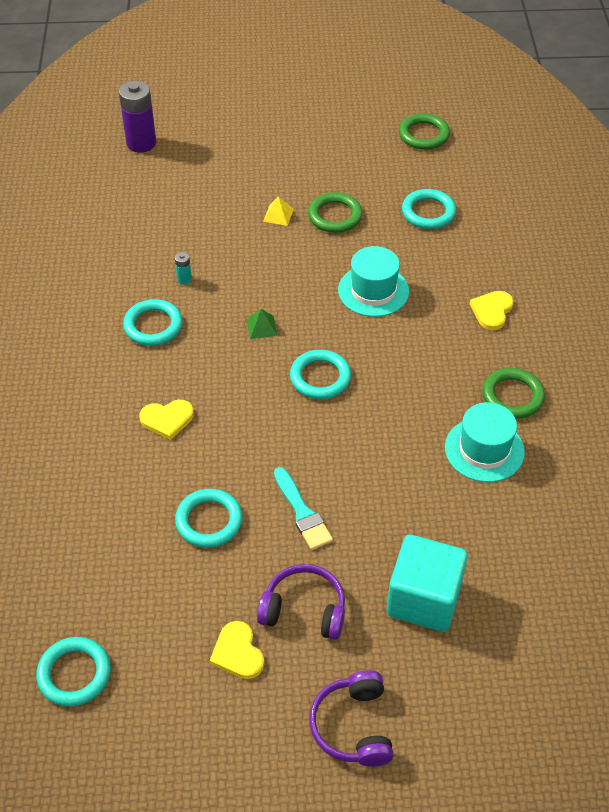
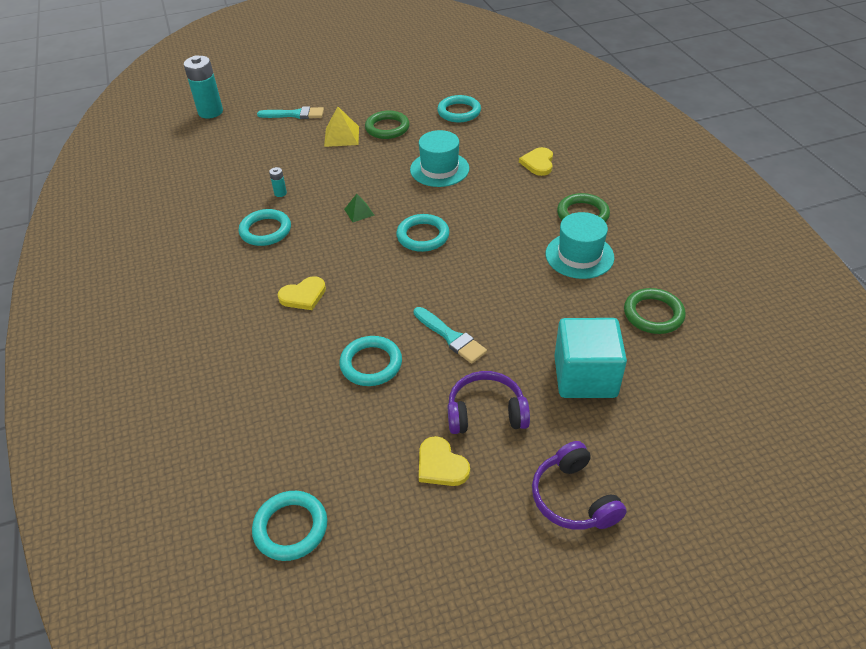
camera: 15 degrees left, 5 degrees down
(141, 143) = (210, 112): purple battery -> turquoise battery
(235, 170) = (295, 114): none -> turquoise brush
(278, 215) = (341, 136): yellow pyramid -> yellow pyramid, size x1.62
(423, 135) = (433, 67): green ring -> green ring (653, 314)

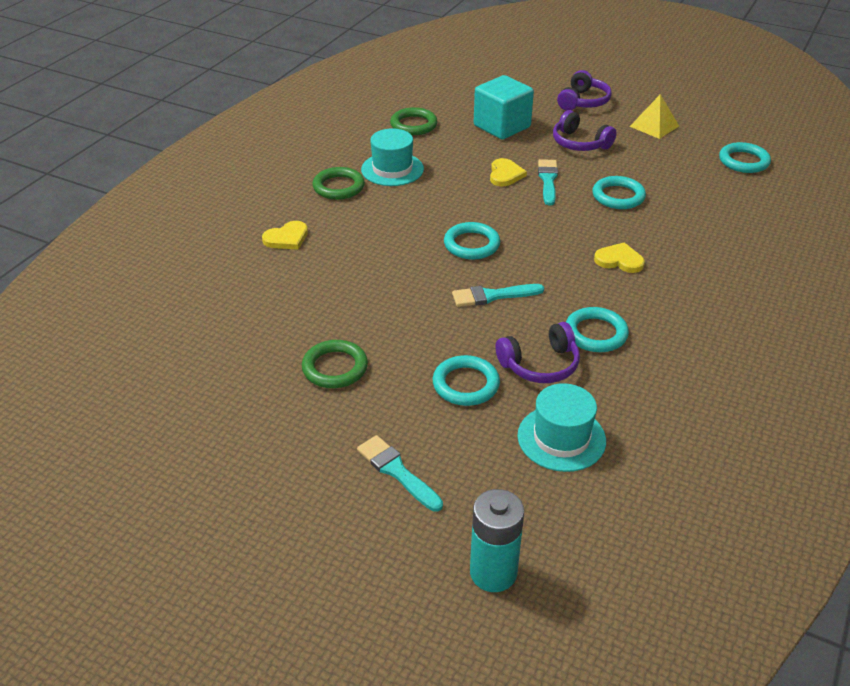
camera: 135 degrees left, 5 degrees down
(280, 193) = (540, 364): turquoise battery -> purple headphones
(341, 136) = (392, 393): yellow pyramid -> yellow pyramid (654, 126)
(359, 212) = (493, 296): green pyramid -> turquoise brush
(439, 169) = (367, 287): turquoise hat -> turquoise hat (561, 438)
(441, 465) = (633, 140): yellow heart -> yellow heart (505, 175)
(459, 112) = (241, 334): turquoise ring -> turquoise ring (466, 384)

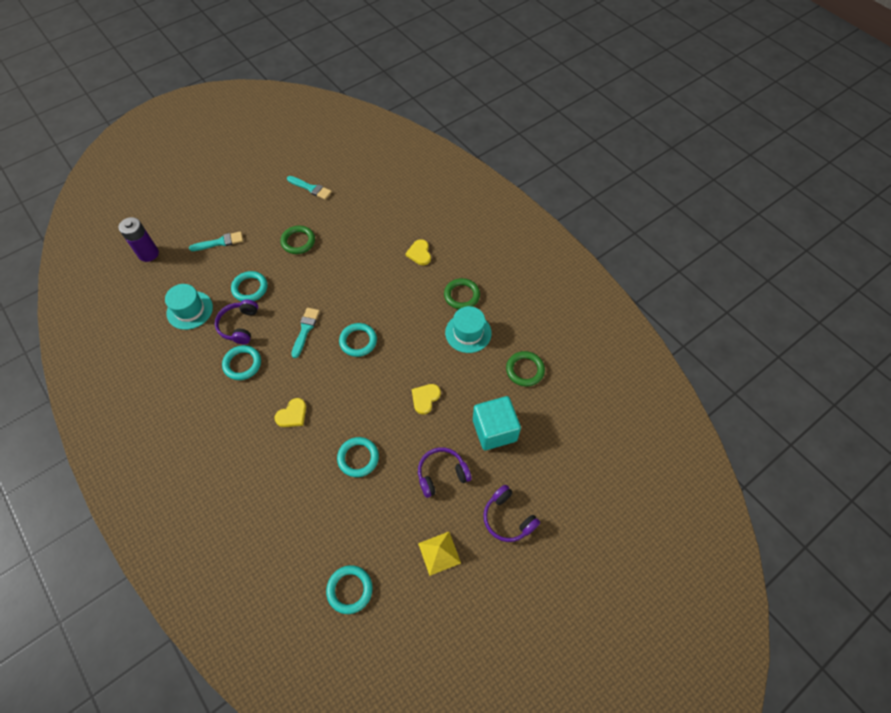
camera: 115 degrees right, 20 degrees up
(493, 572) = (148, 254): turquoise battery -> purple battery
(505, 175) = (425, 398): yellow heart -> yellow heart turned 90 degrees clockwise
(548, 180) = (403, 422): turquoise brush -> turquoise brush (311, 188)

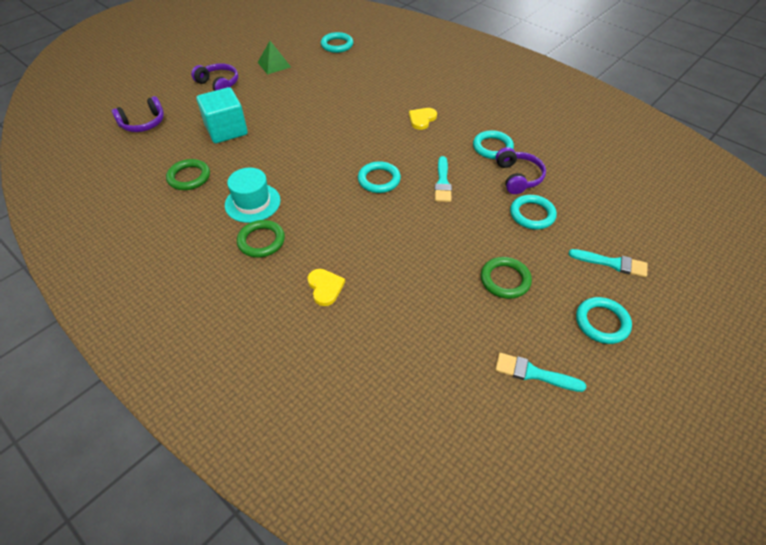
camera: 170 degrees right, 10 degrees down
(148, 254) = (690, 236): purple battery -> none
(190, 310) = (584, 184): turquoise hat -> none
(220, 242) = (612, 263): turquoise brush -> turquoise brush turned 135 degrees counterclockwise
(358, 458) = (351, 101): turquoise ring -> turquoise ring (602, 322)
(425, 398) = (296, 144): yellow heart -> none
(439, 553) = (274, 64): yellow pyramid -> green pyramid
(442, 474) = (275, 100): purple headphones -> purple headphones (143, 123)

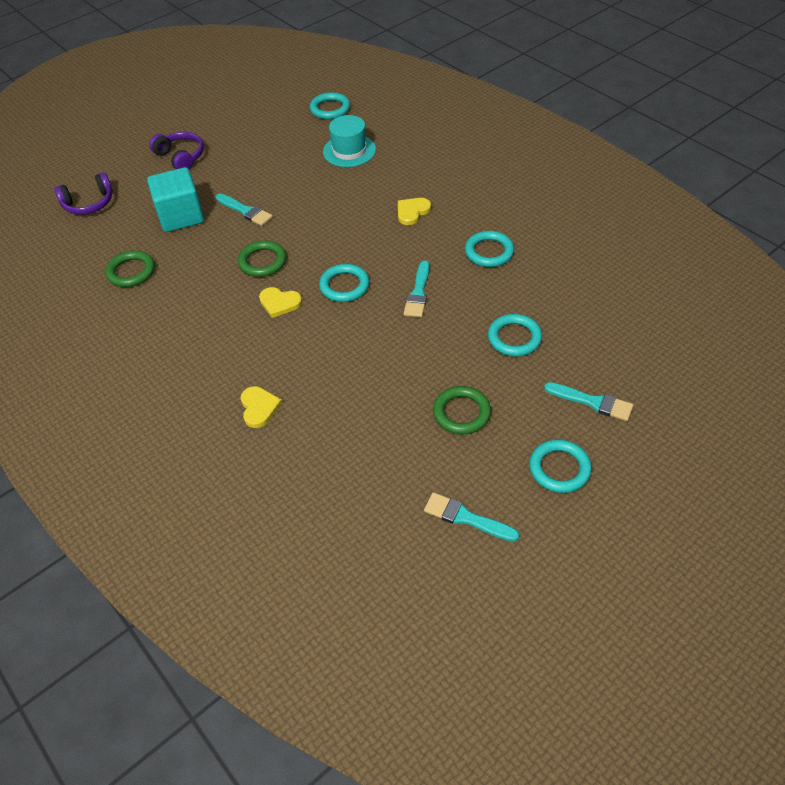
camera: 10 degrees right, 0 degrees up
(252, 203) = (196, 306): turquoise hat -> turquoise hat (349, 151)
(261, 241) = (199, 351): green ring -> green ring (262, 261)
(274, 64) = (249, 133): green pyramid -> none
(281, 124) = (245, 211): none -> turquoise brush
(326, 196) = (279, 303): none -> yellow heart
(518, 177) = (510, 291): purple headphones -> none

